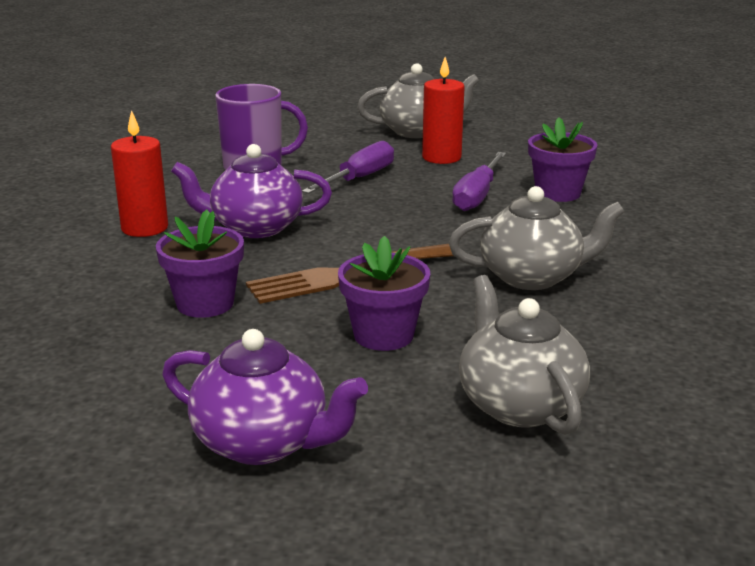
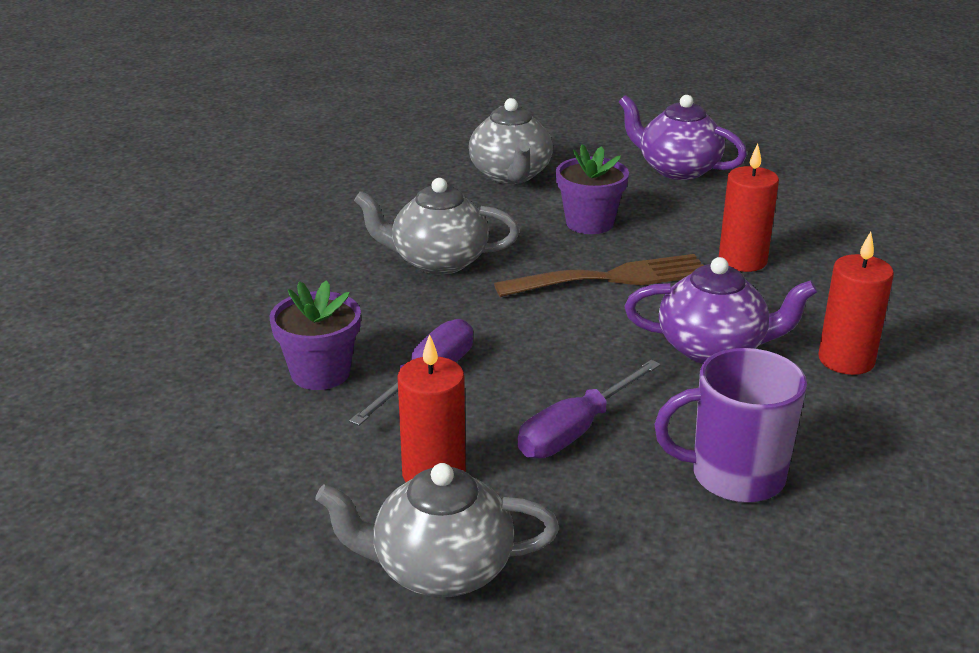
camera: 170 degrees left, 5 degrees up
(205, 304) = (742, 260): purple flower pot -> red candle

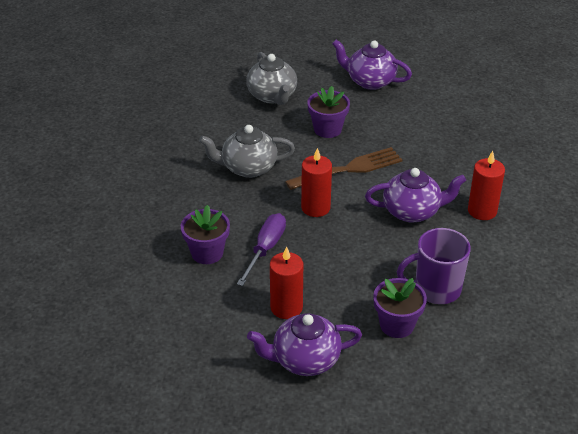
camera: 10 degrees left, 10 degrees up
(440, 569) = (305, 360): grey teapot -> purple teapot
(576, 431) = (352, 272): purple screwdriver -> none
(643, 528) = (397, 325): none -> purple flower pot
(742, 260) = (418, 148): red candle -> red candle (315, 208)

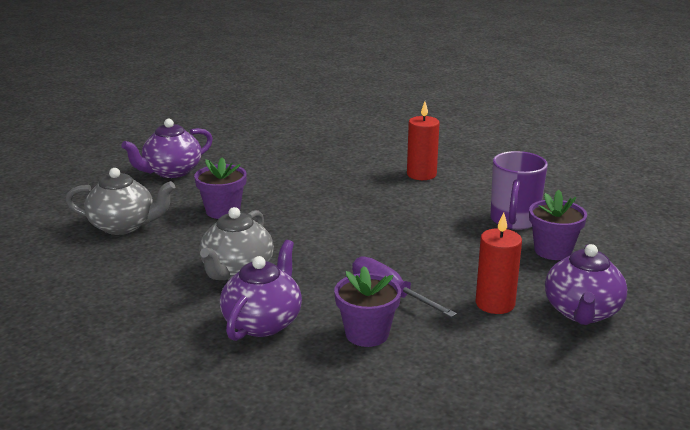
camera: 65 degrees left, 15 degrees down
(315, 208) = (346, 248): red candle -> none
(349, 169) = (301, 216): brown fork -> none
(412, 211) = (396, 203): purple teapot -> purple teapot (263, 322)

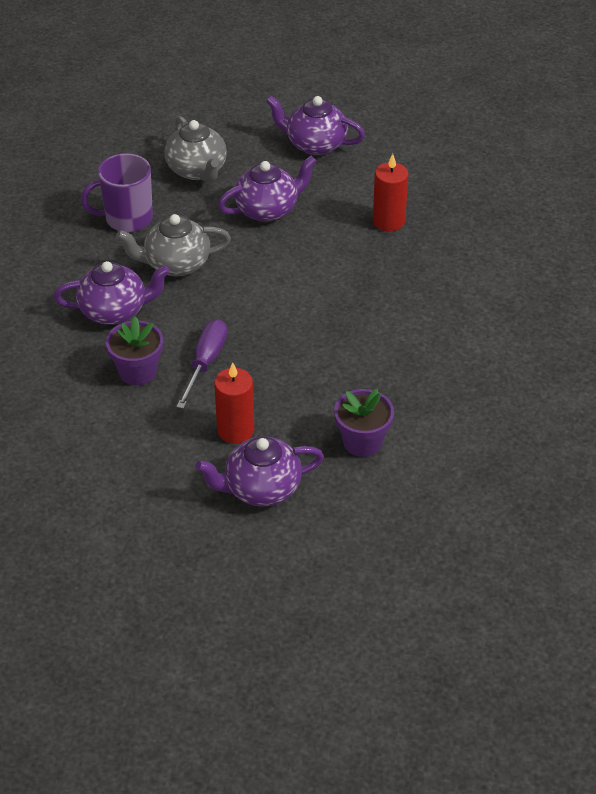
camera: 60 degrees right, 20 degrees up
(223, 211) = (267, 210): purple flower pot -> purple teapot
(421, 174) = (454, 301): red candle -> red candle (388, 221)
(514, 220) = (404, 398): purple mug -> purple mug (127, 218)

